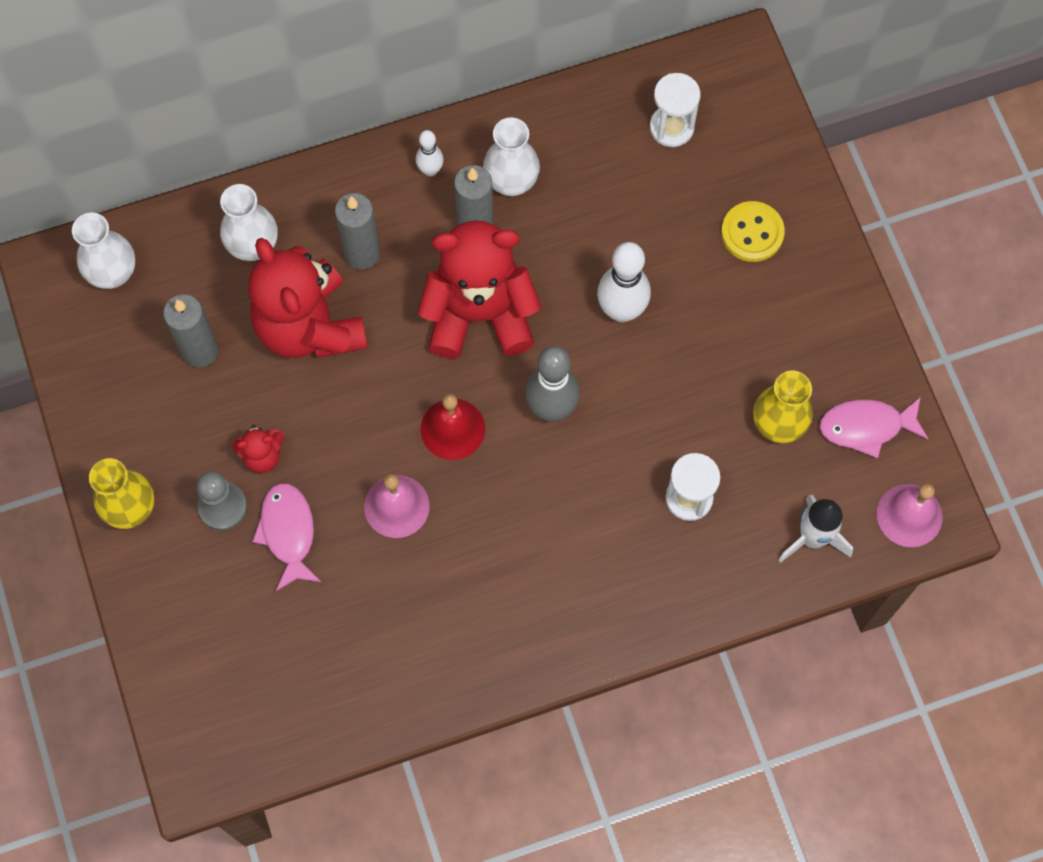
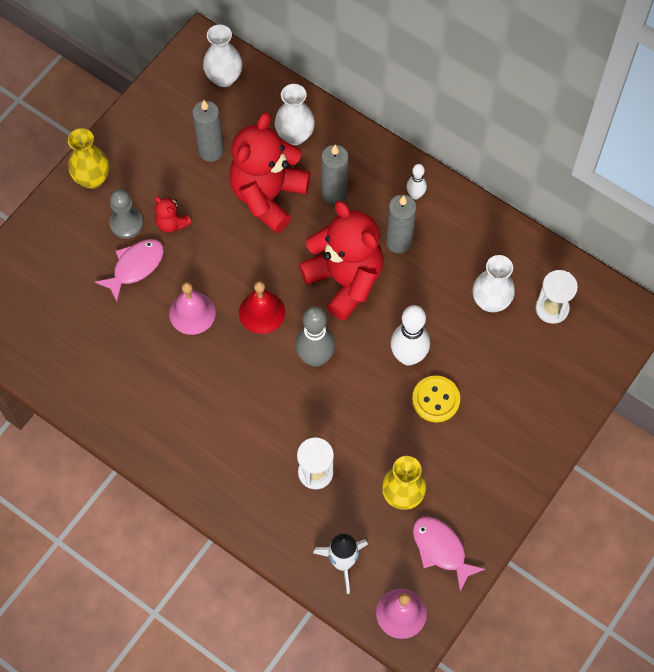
camera: 55 degrees right, 5 degrees down
(511, 182) = (443, 243): white vase -> white vase (490, 301)
(752, 233) = (519, 399): yellow button -> yellow button (436, 400)

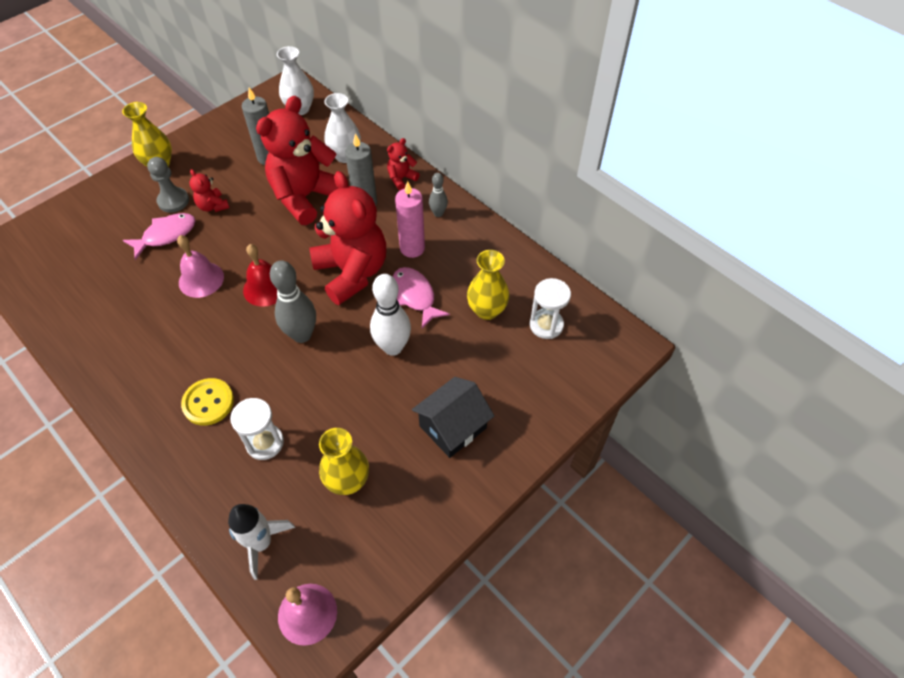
camera: 10 degrees right, 10 degrees down
(365, 156) = (401, 178): none -> red teddy bear
(398, 242) = (412, 248): grey candle -> pink candle
(415, 195) = (438, 213): white bowling pin -> grey bowling pin
(436, 400) = (409, 391): yellow button -> yellow button (208, 403)
(441, 549) = (373, 547): pink fish -> pink fish (415, 296)
(485, 428) = (452, 427): none -> black house
(490, 301) = (487, 310): white vase -> yellow vase

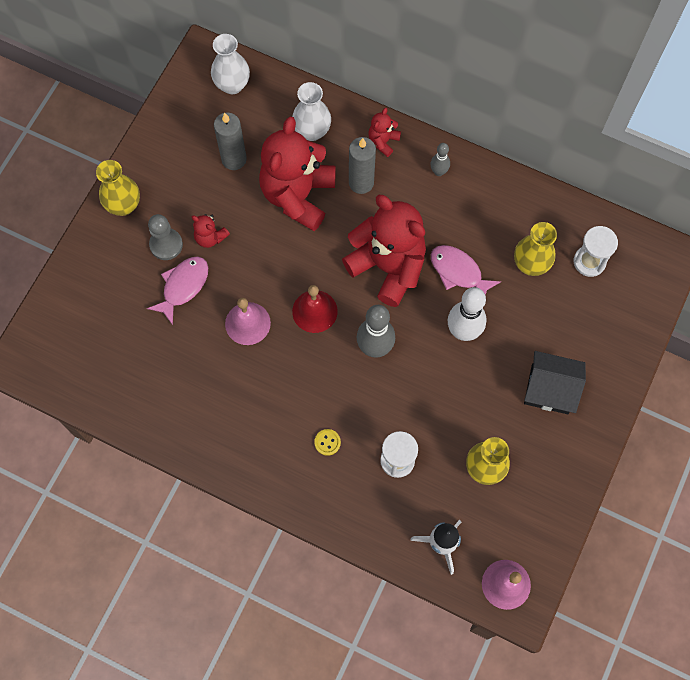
camera: 20 degrees left, 15 degrees up
(208, 403) = (327, 442): yellow button -> yellow button, size x0.56
(412, 248) = (432, 220): pink candle -> none
(452, 427) = (549, 389): black house -> black house turned 75 degrees clockwise

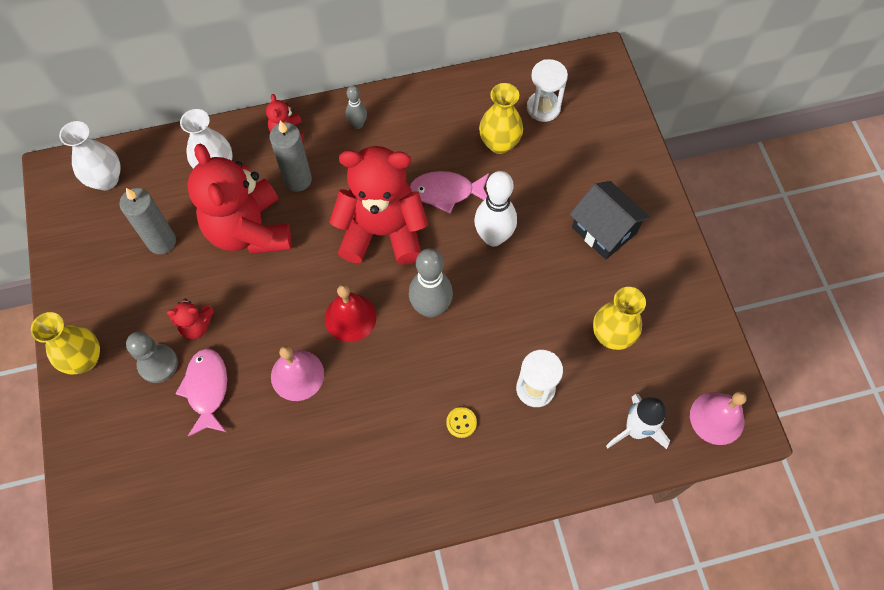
camera: 40 degrees left, 5 degrees down
(549, 389) = (604, 230): black house -> black house turned 75 degrees clockwise

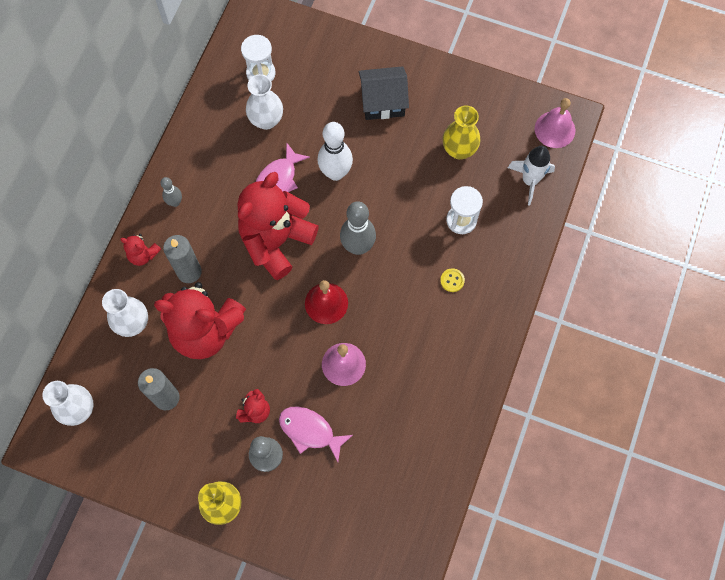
camera: 55 degrees left, 5 degrees up
(499, 143) = (266, 120): yellow vase -> white vase

